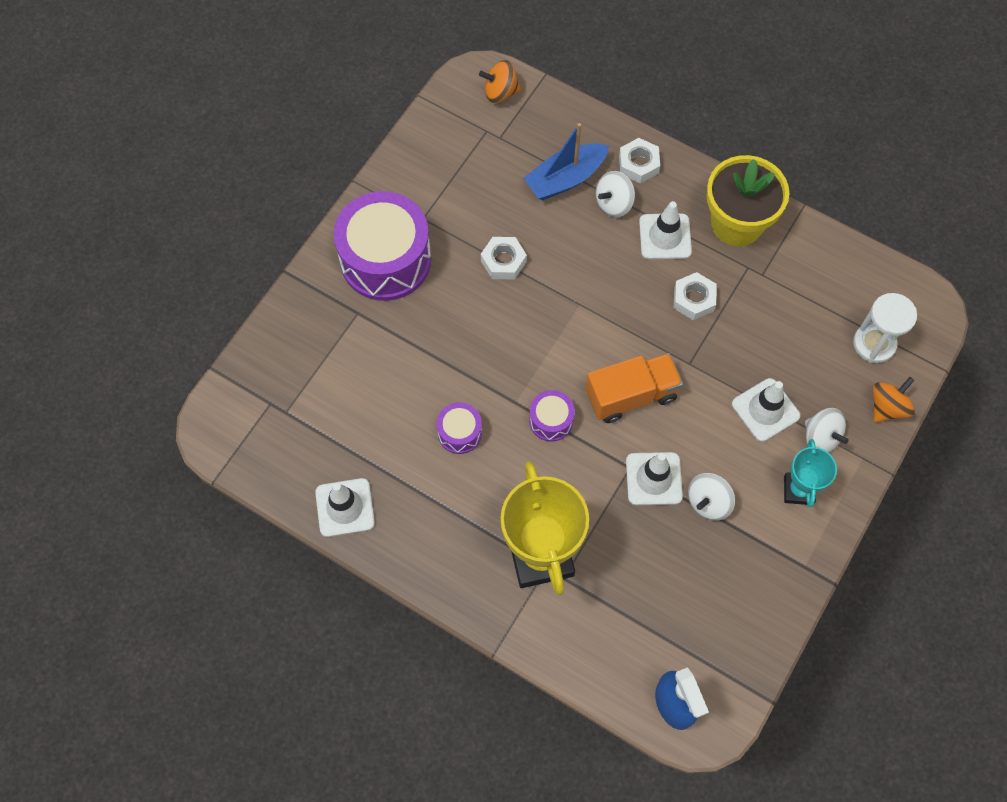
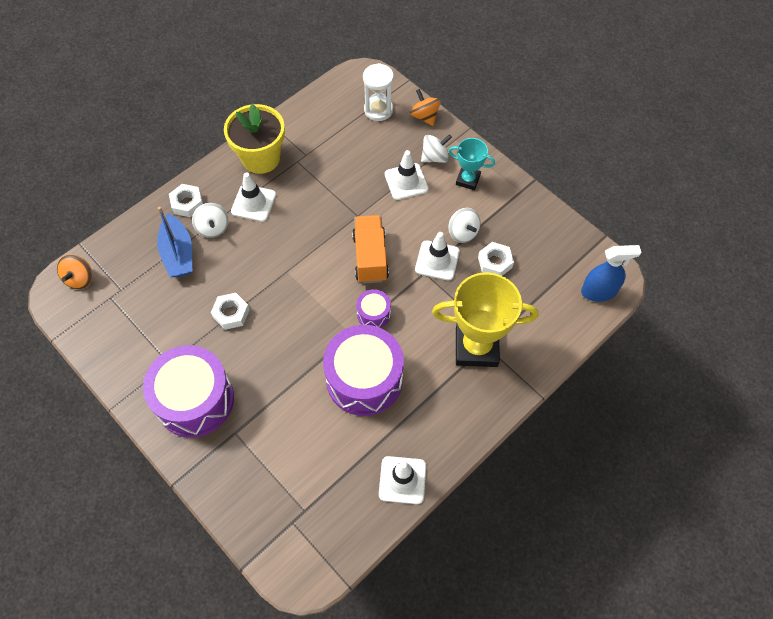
camera: 75 degrees left, 5 degrees down
(459, 433) = (364, 379): purple drum -> purple drum, size x2.17
(693, 299) = (309, 199): white nut -> white nut (494, 262)

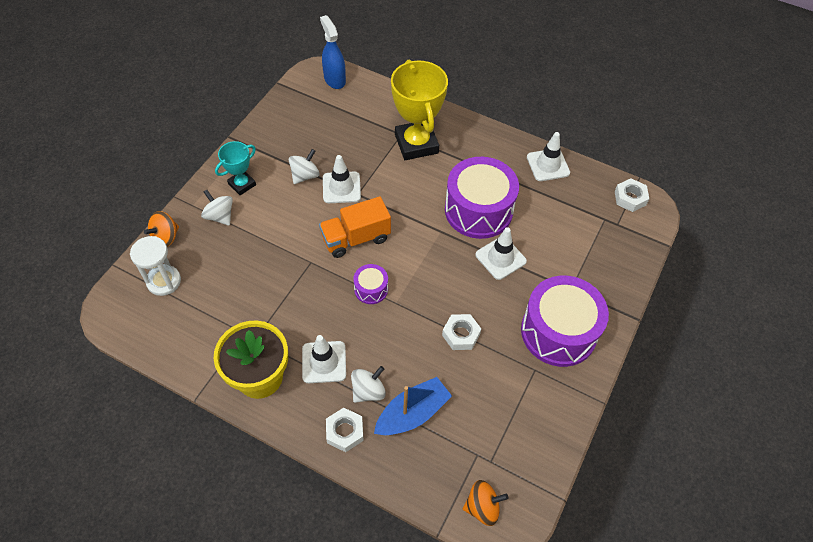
camera: 110 degrees left, 5 degrees down
(373, 314) = (414, 220): purple drum -> purple drum (371, 289)
(406, 182) = (257, 232): white traffic cone -> white traffic cone (500, 258)
(468, 180) = (242, 184): turquoise trophy -> turquoise trophy turned 45 degrees clockwise
(494, 262) = (329, 147): white nut -> white nut (630, 198)

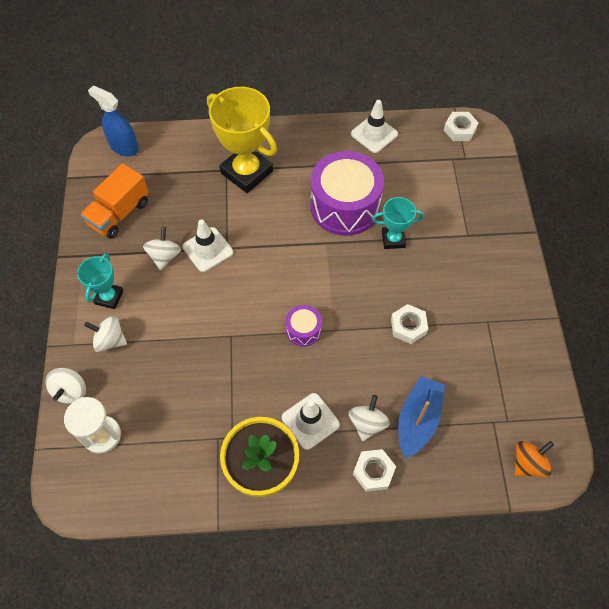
camera: 30 degrees left, 5 degrees up
(166, 237) = (71, 391): orange spinning top -> white spinning top
(356, 238) = (256, 290): orange truck -> orange truck (119, 213)
(500, 258) = (393, 239): white traffic cone -> turquoise trophy
(558, 332) = (483, 278): purple drum -> none

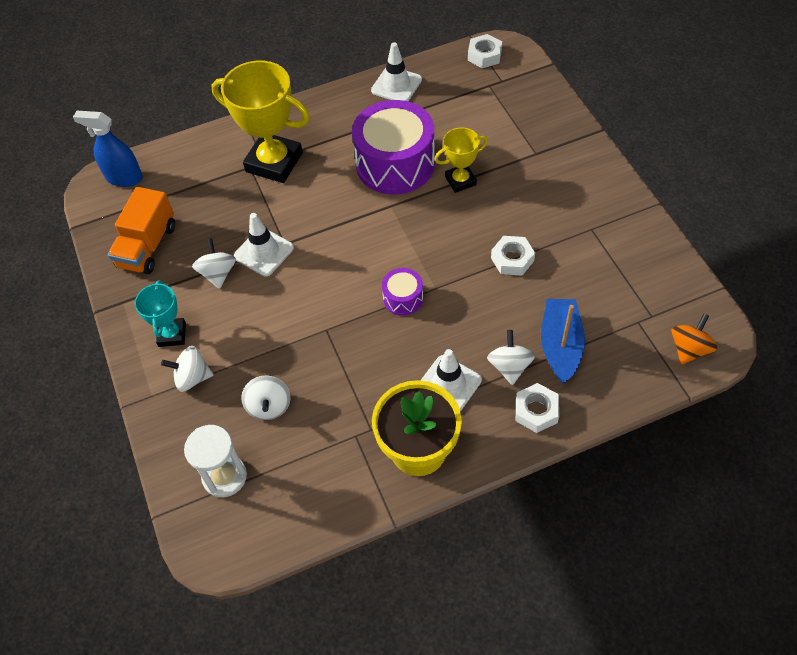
camera: 15 degrees left, 5 degrees down
(71, 391) = (169, 444): white spinning top -> white spinning top (269, 406)
(393, 239) = (460, 181): turquoise trophy -> yellow trophy

